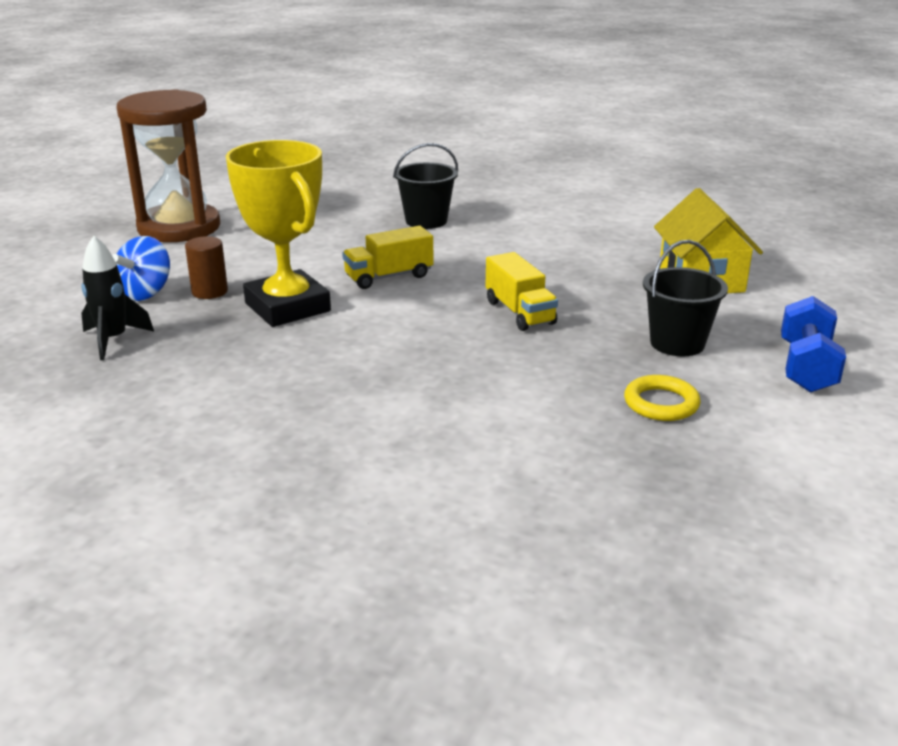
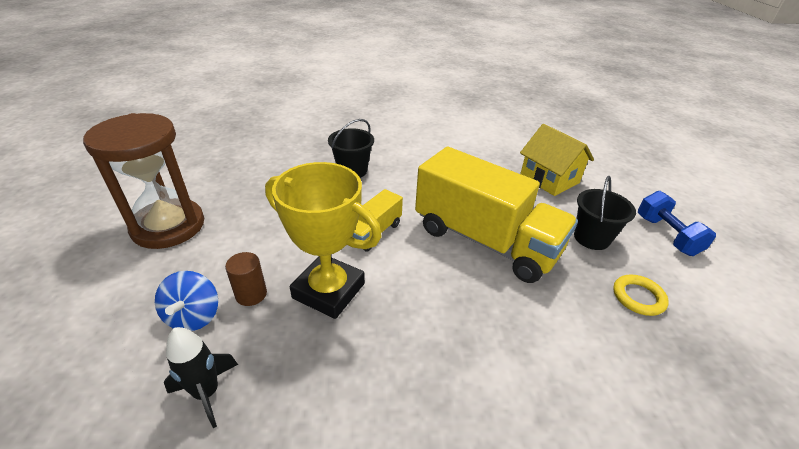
camera: 30 degrees left, 10 degrees up
(519, 312) = (485, 240): yellow truck -> yellow truck, size x2.22

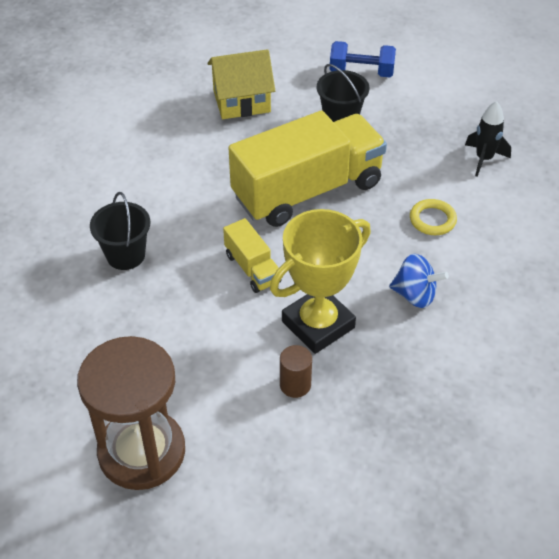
camera: 65 degrees left, 10 degrees up
(194, 316) = (304, 433): blue spinning top -> blue spinning top (415, 295)
(207, 393) = (395, 428): black rocket -> black rocket (484, 159)
(638, 297) = (416, 131): yellow ring -> yellow ring (432, 220)

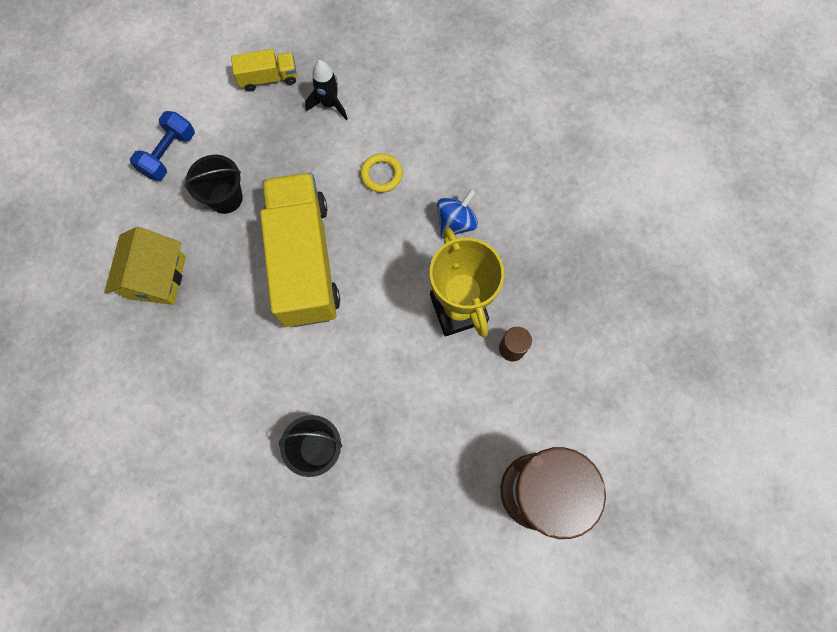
camera: 70 degrees left, 25 degrees up
(252, 268) = (377, 340): yellow truck -> yellow truck (268, 78)

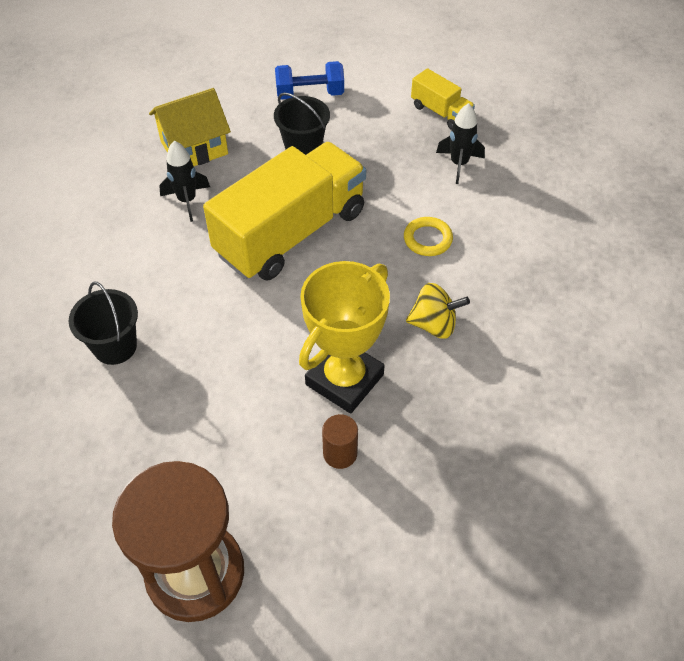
camera: 55 degrees right, 20 degrees down
(212, 316) = (187, 201): none -> black rocket
(456, 222) = (434, 324): blue spinning top -> yellow spinning top

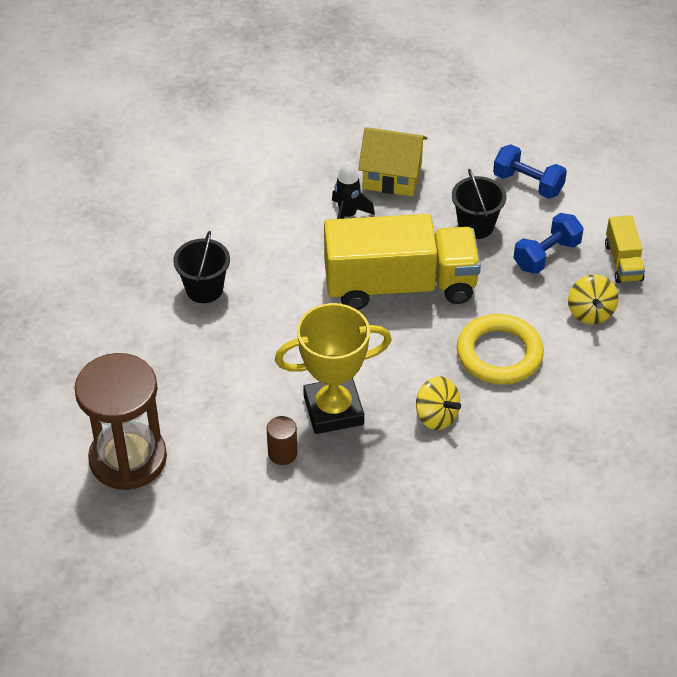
camera: 40 degrees right, 5 degrees down
(381, 140) = (546, 255): none -> blue dumbbell
(427, 239) = (499, 354): yellow ring -> yellow ring, size x1.81
(459, 164) = (590, 312): black rocket -> yellow spinning top

